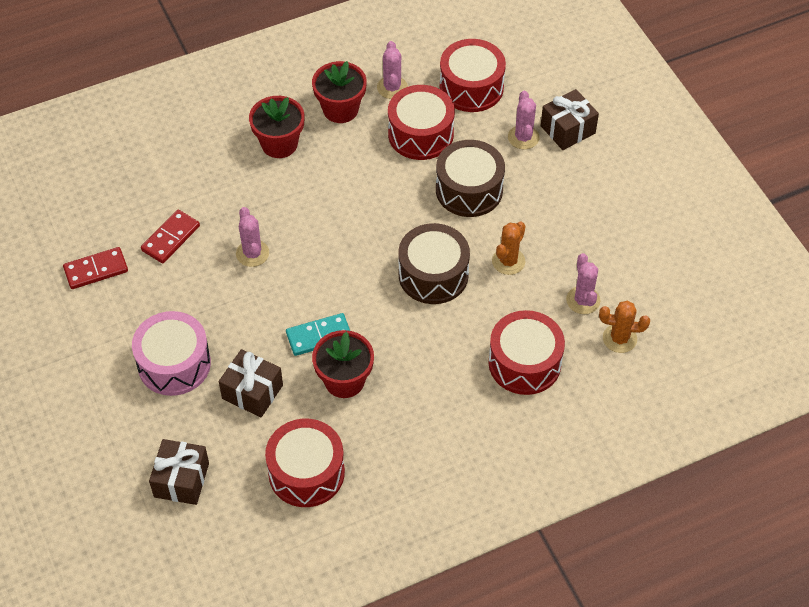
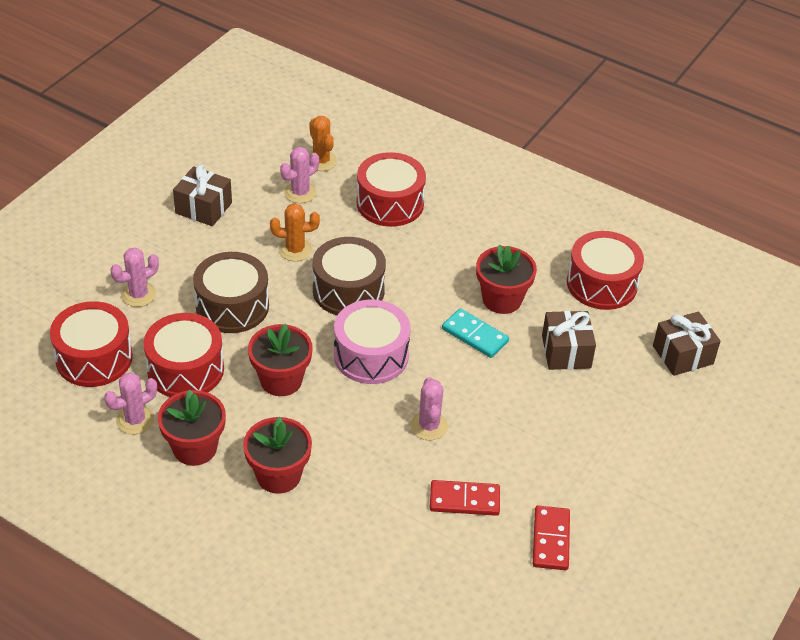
camera: 125 degrees left, 10 degrees down
(96, 270) = (551, 540): red domino -> red domino turned 60 degrees clockwise
(174, 364) = (590, 419): pink drum -> pink drum (371, 355)
(252, 253) = (429, 426): pink cactus -> pink cactus turned 45 degrees counterclockwise
(367, 185) = (281, 380): none -> red flower pot
(567, 129) = (107, 268): brown gift -> brown gift (203, 208)

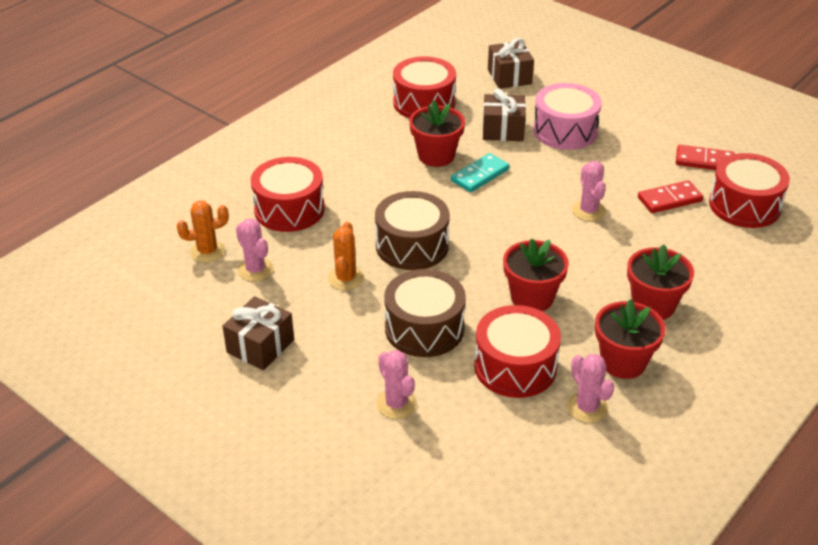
camera: 80 degrees left, 5 degrees down
(94, 358) = (494, 443): red drum -> red drum (744, 205)
(371, 355) = (501, 238): pink drum -> pink drum (565, 131)
(429, 426) = (588, 211): pink cactus -> pink cactus turned 75 degrees clockwise
(464, 500) = (669, 199): red domino -> red domino turned 60 degrees clockwise

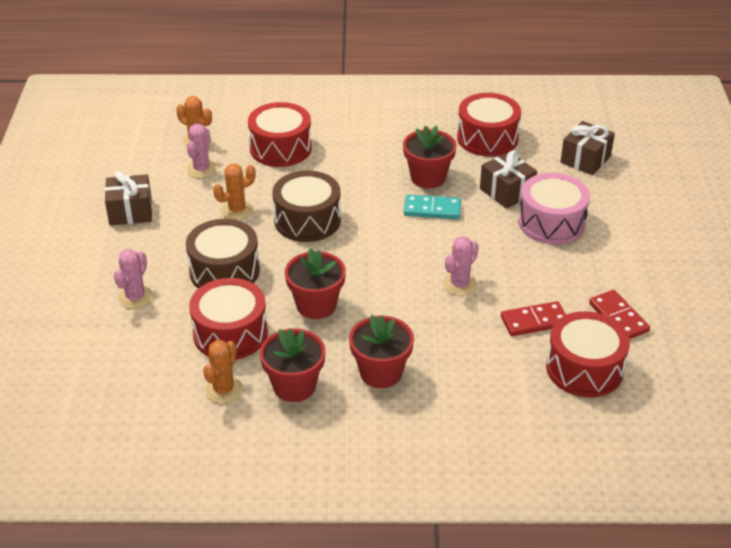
camera: 50 degrees right, 0 degrees up
(587, 407) = (223, 390): pink cactus -> orange cactus
(669, 199) = (534, 321): red domino -> red domino turned 45 degrees counterclockwise

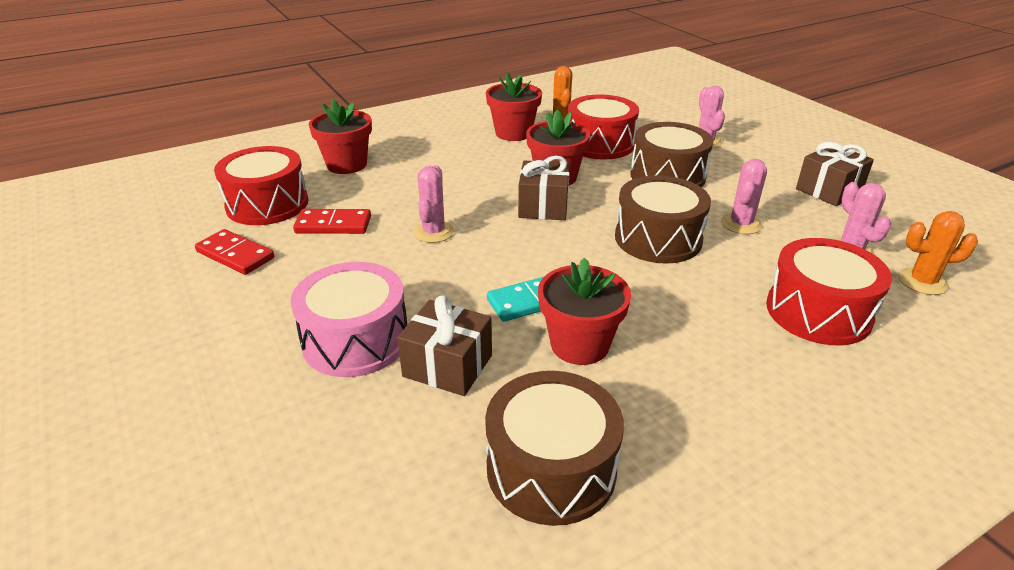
camera: 150 degrees right, 5 degrees down
(237, 210) = (741, 224): orange cactus -> pink cactus
(381, 372) = (454, 155): red flower pot -> red flower pot (347, 165)
(487, 138) = (551, 468): red drum -> brown drum
(534, 321) = (333, 225): red domino -> red domino turned 45 degrees clockwise
(585, 159) = (335, 496): brown gift -> brown gift (543, 206)

